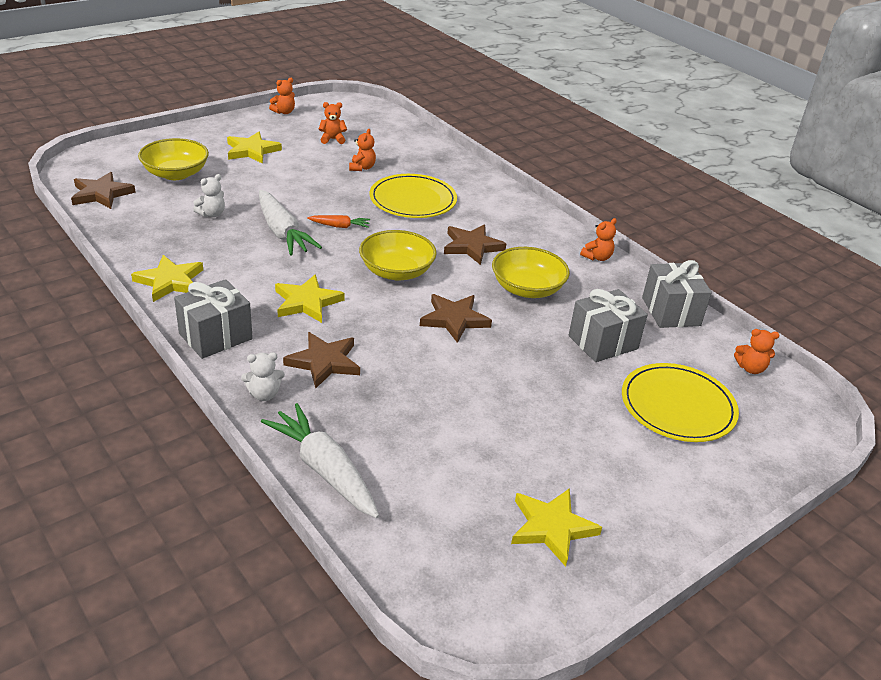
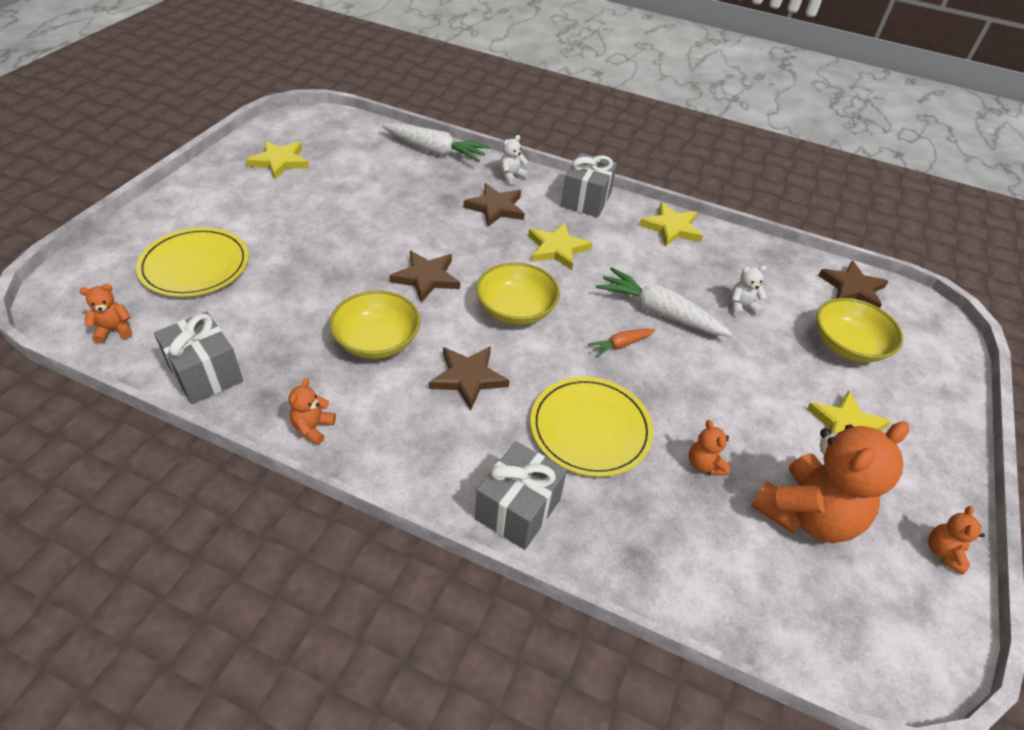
camera: 150 degrees right, 10 degrees up
(212, 214) = (741, 307): white teddy bear -> white teddy bear turned 60 degrees clockwise
(332, 139) = (806, 514): orange teddy bear -> orange teddy bear, size x2.34
(603, 342) = (277, 305): grey gift -> grey gift (518, 509)

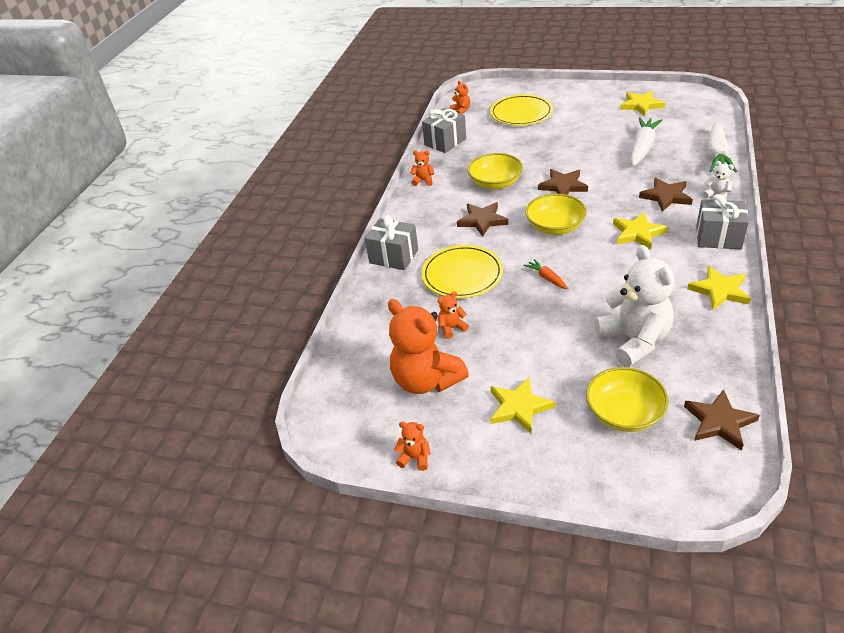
camera: 90 degrees right, 5 degrees down
(659, 312) = (595, 294): white carrot -> white carrot (642, 148)
(741, 307) = (634, 341): white teddy bear -> white teddy bear, size x2.34

